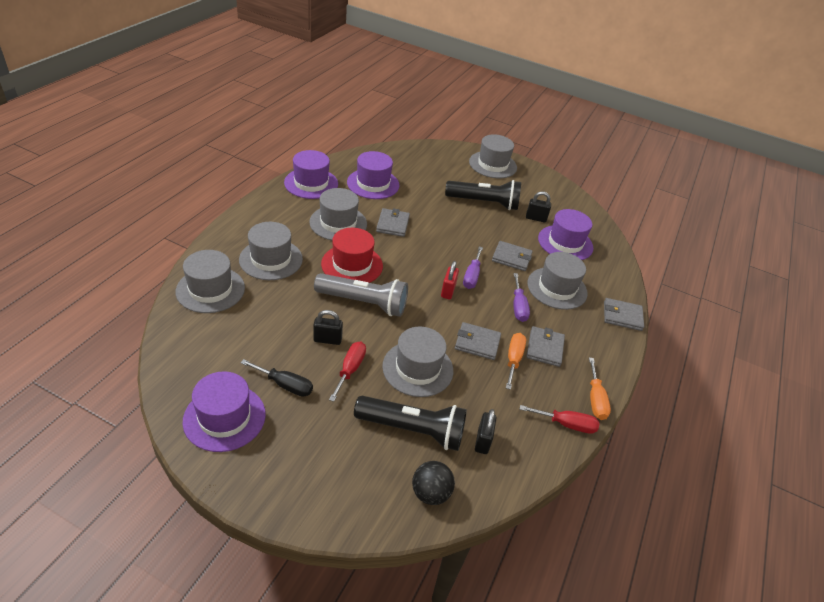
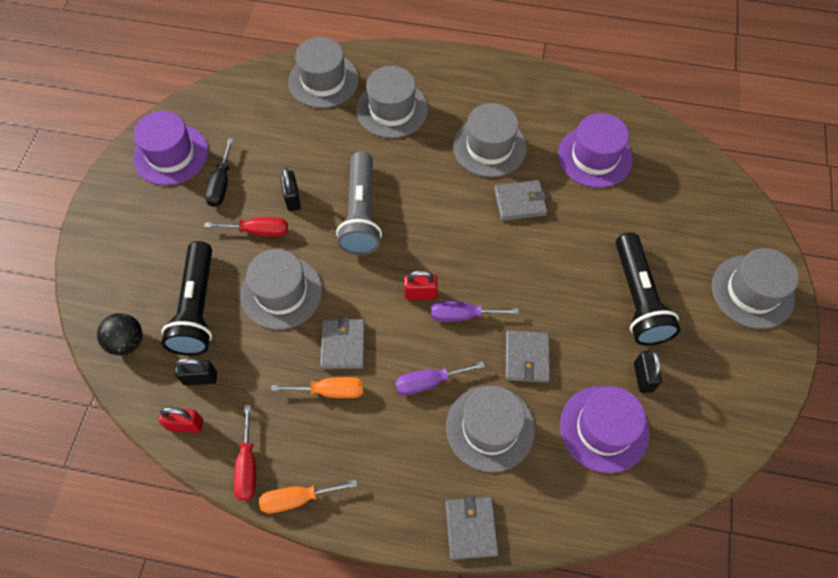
camera: 80 degrees right, 20 degrees up
(311, 183) = (552, 95): purple hat -> none
(352, 265) = (420, 183): red hat -> none
(524, 460) = (186, 425): none -> red padlock
(544, 348) = (364, 425): grey wallet -> none

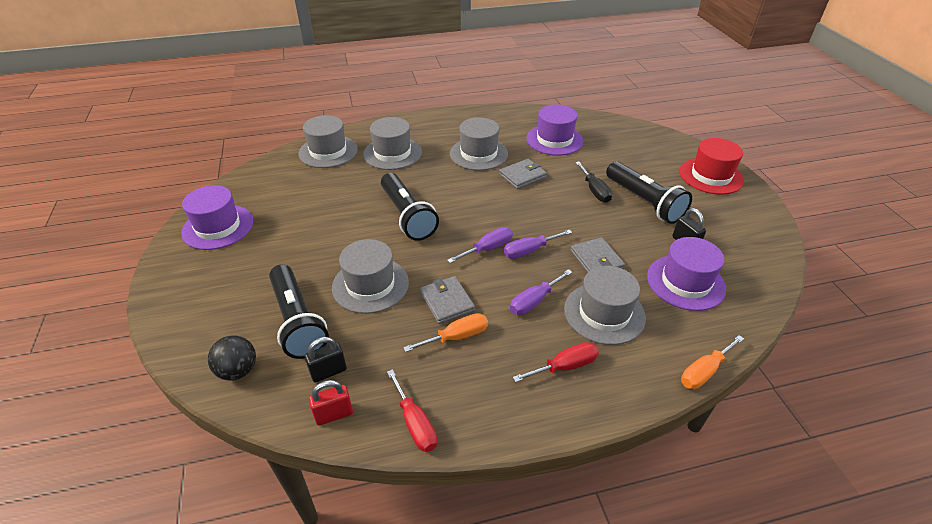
camera: 25 degrees left, 20 degrees down
(221, 184) = (275, 232): black screwdriver -> black screwdriver (594, 191)
(258, 231) = (326, 252): red screwdriver -> red screwdriver (565, 366)
(292, 199) = (344, 223): black padlock -> none
(297, 498) = (479, 430): orange screwdriver -> orange screwdriver (704, 371)
(361, 214) = (407, 216): grey flashlight -> black flashlight
(420, 294) = (488, 249): red padlock -> purple screwdriver
(471, 528) = (643, 388): grey wallet -> none
(752, 291) = (711, 176): grey hat -> red hat

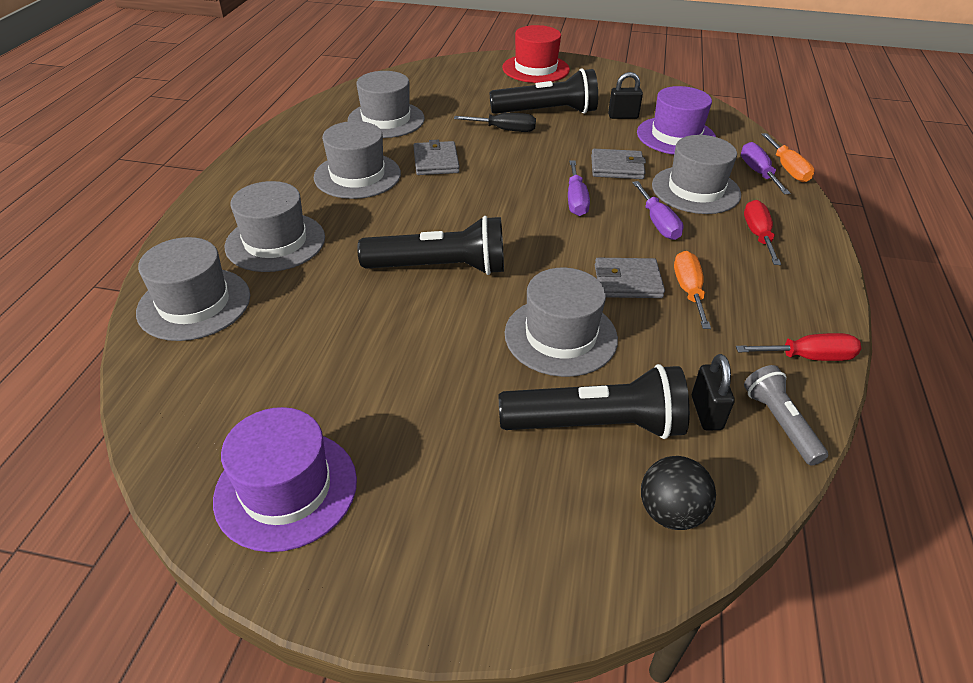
camera: 65 degrees left, 0 degrees up
(334, 414) = (779, 423): red padlock -> grey flashlight
(488, 249) = (553, 226): purple screwdriver -> purple screwdriver (758, 173)
(554, 140) = (386, 120): purple hat -> grey hat

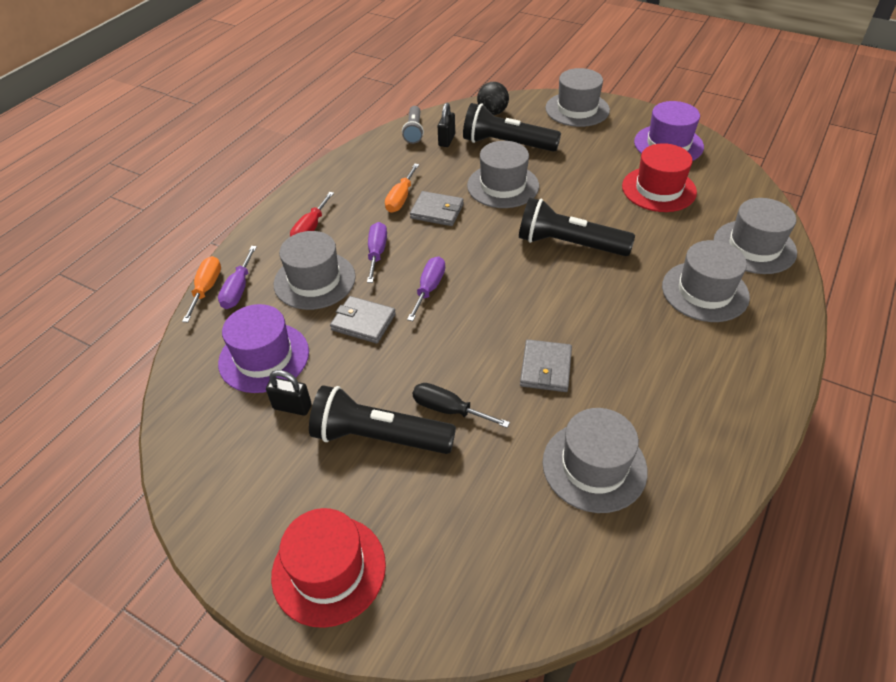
camera: 160 degrees left, 5 degrees up
(316, 374) = (658, 189): none -> red hat
(357, 175) = (633, 362): grey hat -> grey hat (577, 109)
(808, 357) = (367, 153): red screwdriver -> none

